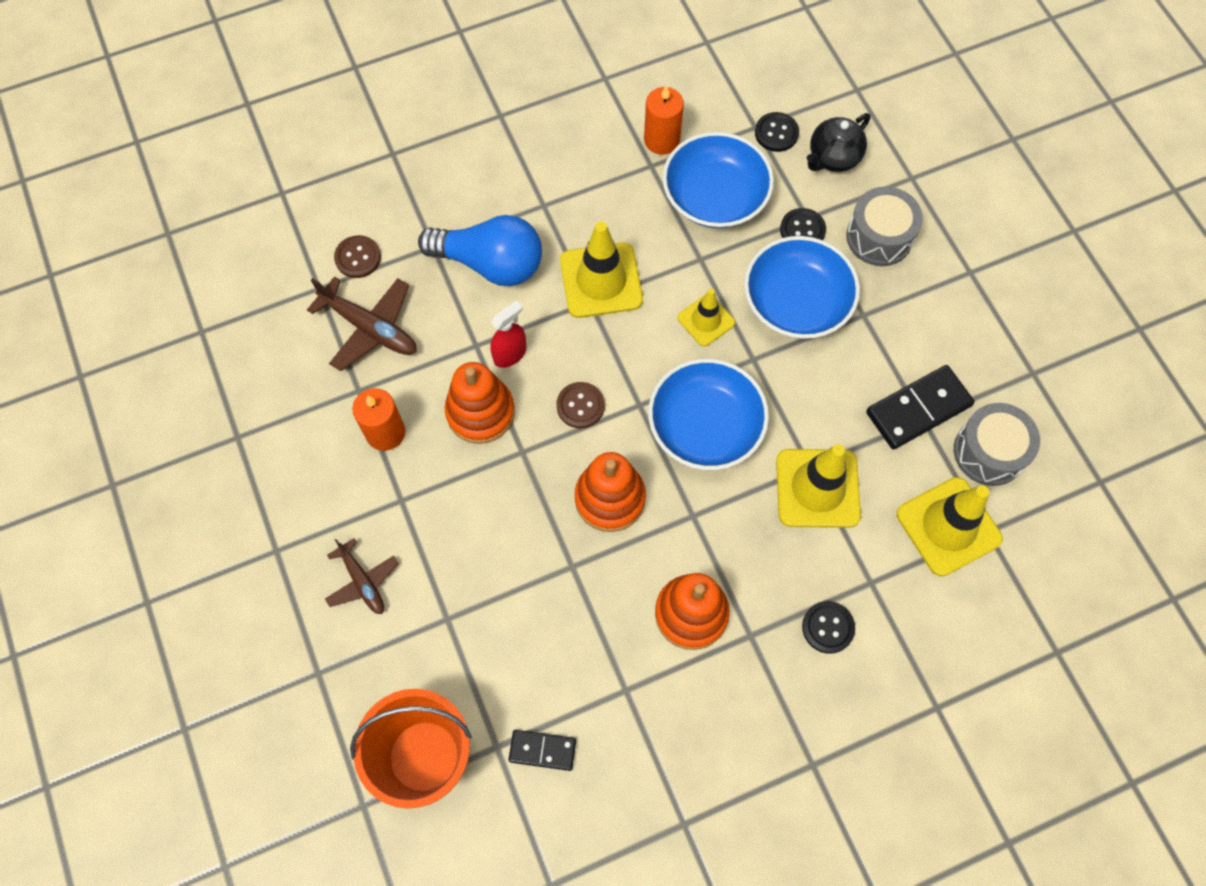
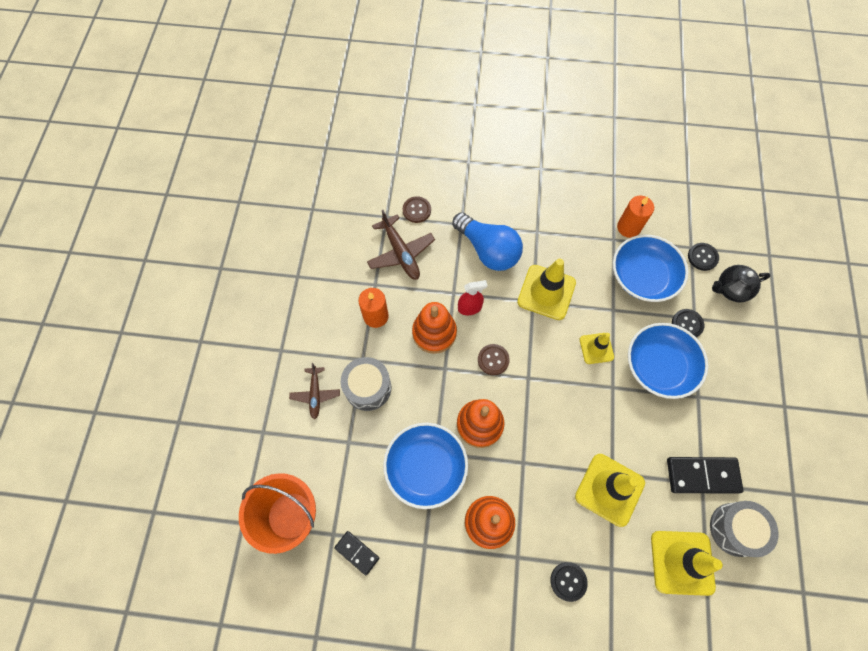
camera: 30 degrees right, 0 degrees up
(705, 426) = (561, 412): blue bowl -> blue bowl (426, 467)
(879, 237) = (735, 353): grey drum -> grey drum (368, 388)

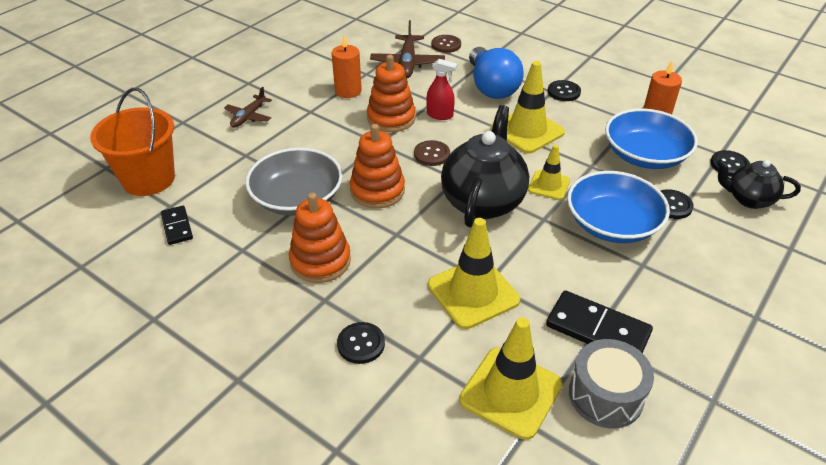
camera: 30 degrees right, 25 degrees down
(368, 388) = (297, 129): grey drum -> none
(426, 467) = (297, 198): blue bowl -> grey bowl
(546, 228) = (563, 92): none -> black button
(561, 392) = (483, 201): none -> black teapot

